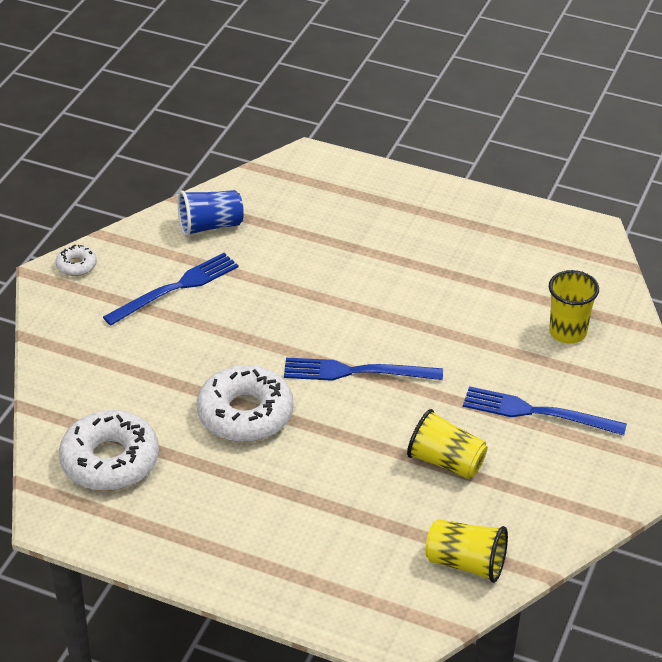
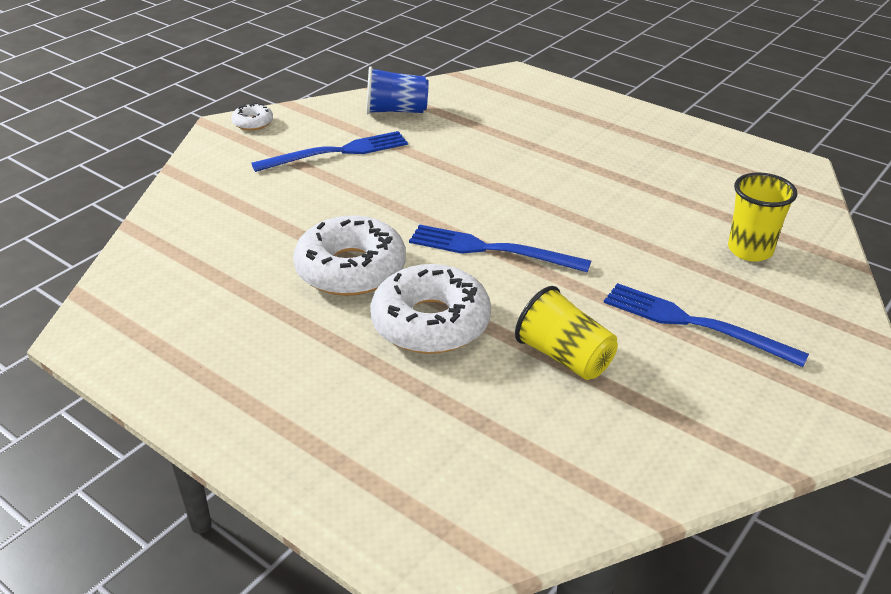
camera: 15 degrees right, 5 degrees down
(110, 461) = (181, 288): white donut -> white donut (430, 322)
(466, 563) = (552, 482): yellow cup -> none

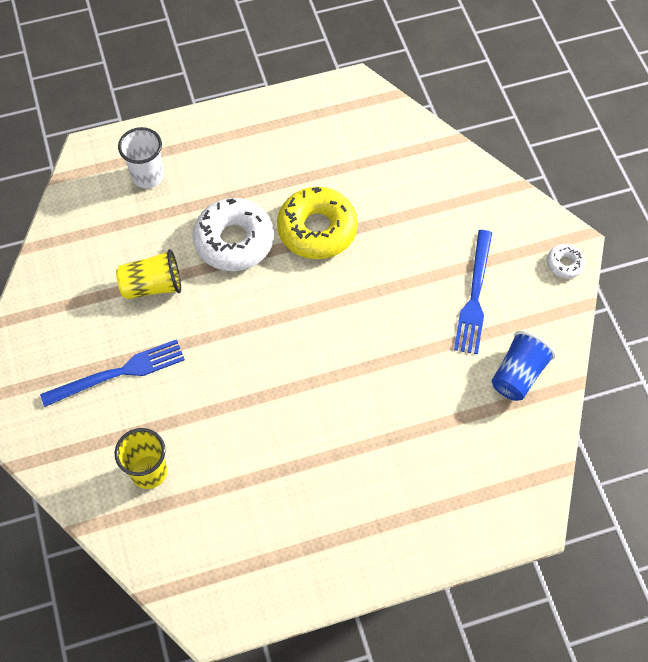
camera: 125 degrees right, 25 degrees up
(351, 269) = (317, 229): white donut -> yellow donut
(409, 458) = (148, 176): none -> white cup
(491, 250) = (276, 316): blue fork -> none

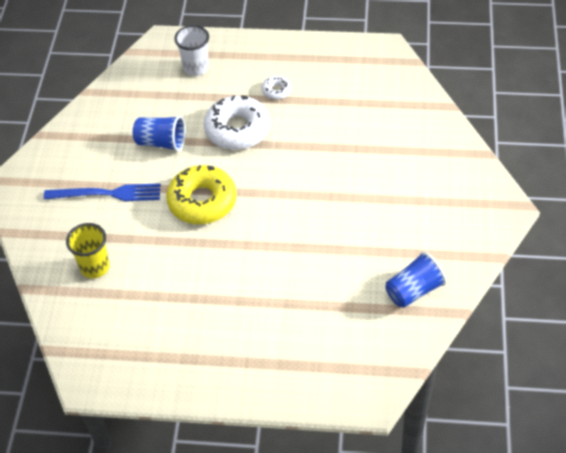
camera: 25 degrees right, 10 degrees down
(152, 286) = (161, 142): yellow cup -> blue cup
(317, 229) = (305, 139): yellow donut -> yellow donut (202, 201)
(474, 296) = (406, 223): blue fork -> none
(564, 264) = (494, 222): white donut -> white donut (276, 91)

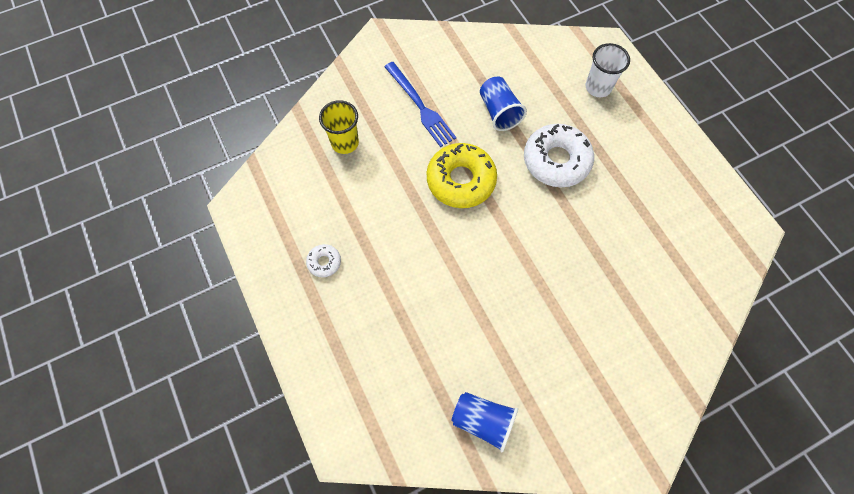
camera: 55 degrees right, 15 degrees up
(276, 91) = (623, 165): white donut -> white donut (324, 262)

